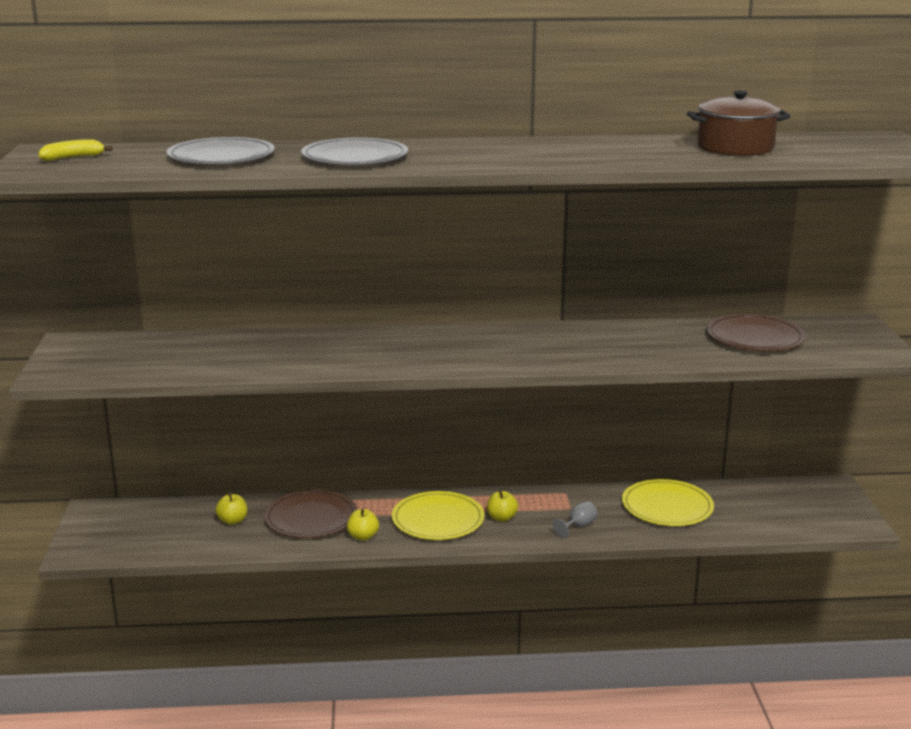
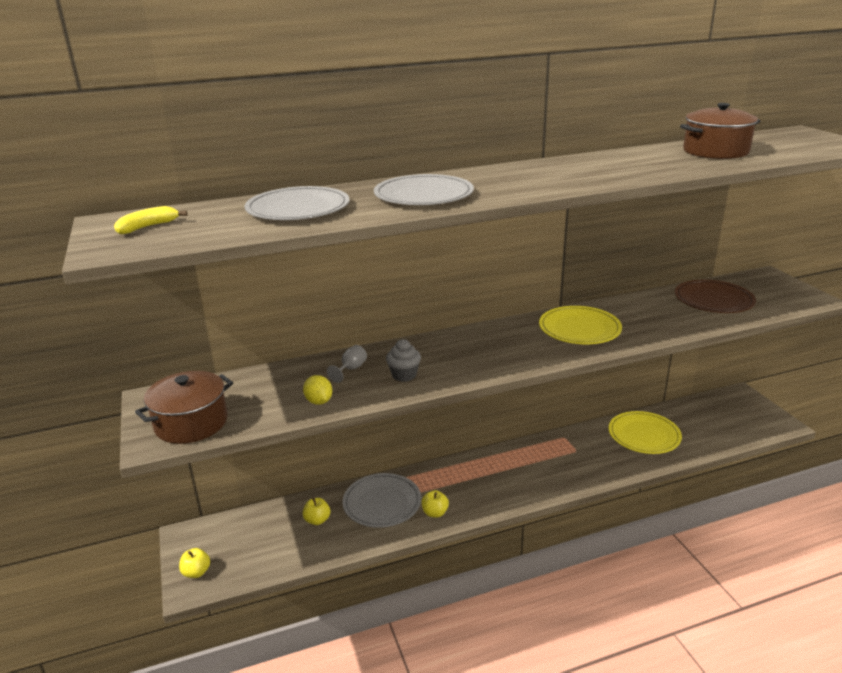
camera: 15 degrees left, 5 degrees up
(93, 366) = (191, 423): none -> brown pot
(226, 366) = (319, 401): none -> yellow lemon
(311, 518) = (382, 503): brown plate -> grey plate
(329, 357) = (404, 375): none -> grey cupcake
(438, 519) = (484, 483): yellow plate -> yellow plate (579, 328)
(501, 518) = (532, 471): yellow apple -> yellow apple (196, 572)
(578, 526) = (593, 467): grey goblet -> grey goblet (351, 369)

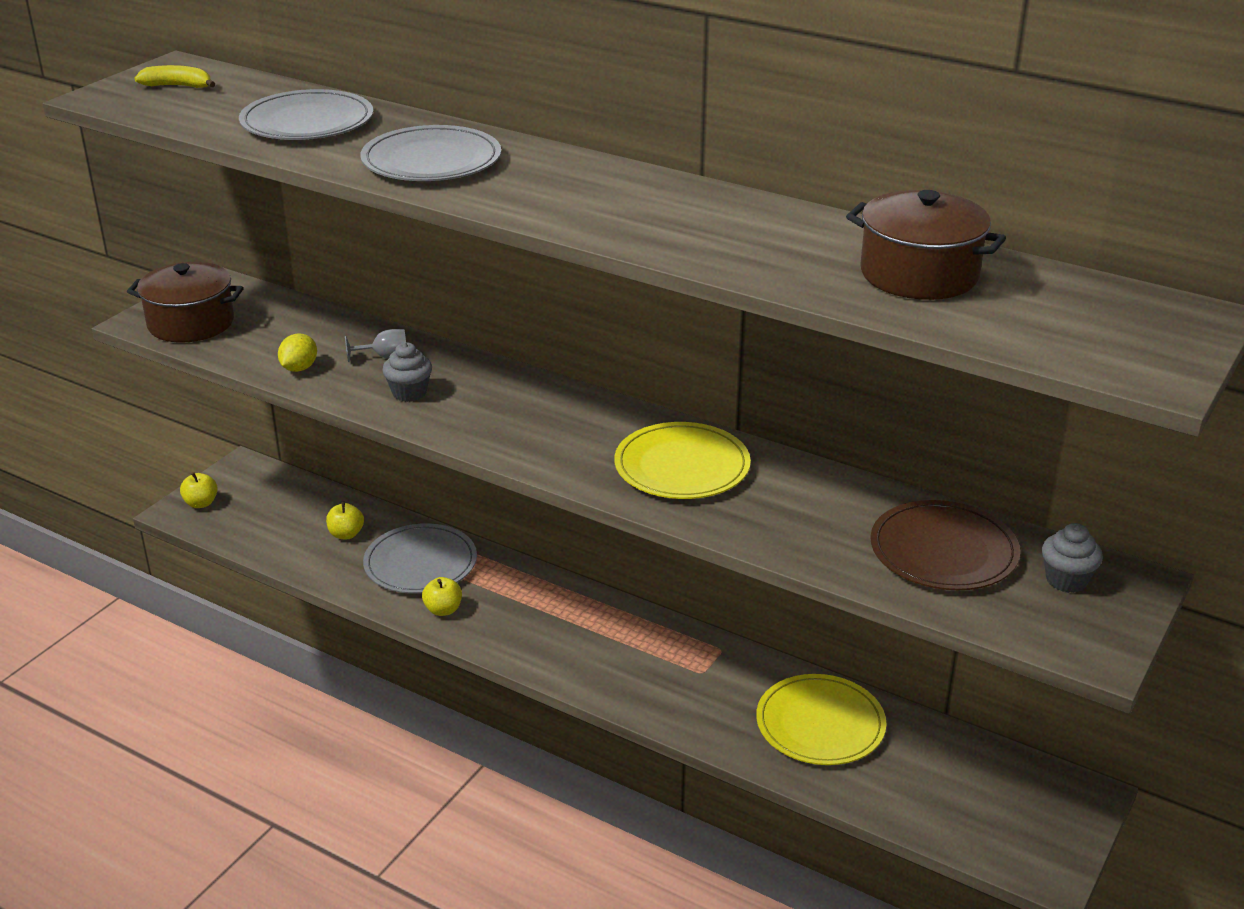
camera: 50 degrees right, 5 degrees up
(757, 286) = (1066, 580): none -> grey cupcake

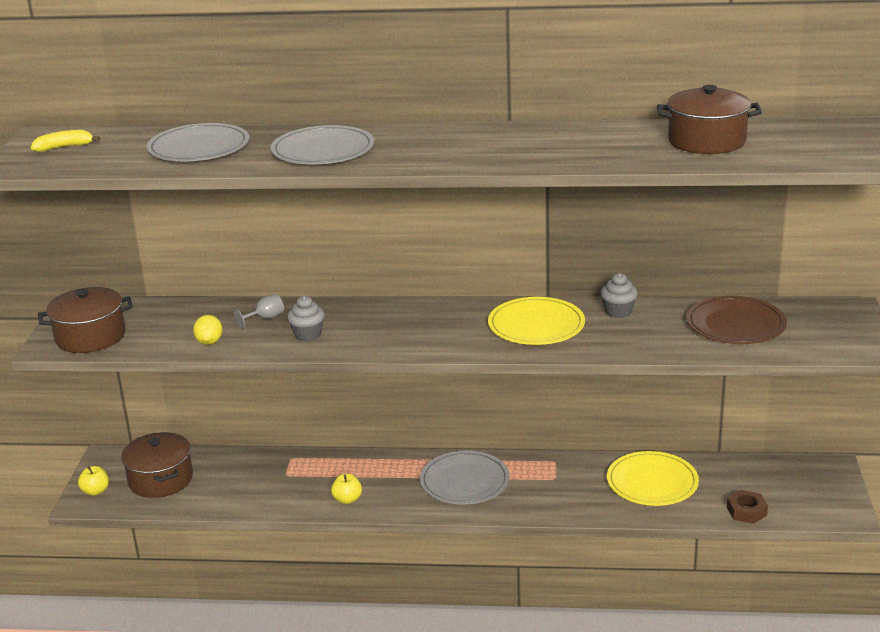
camera: 25 degrees left, 5 degrees down
(273, 513) = (161, 480): none -> brown pot
(346, 534) = (230, 476): yellow apple -> none
(420, 563) = (303, 476): grey plate -> grey plate (464, 481)
(912, 813) = (746, 511): none -> brown nut
(1066, 580) = (815, 319): grey cupcake -> grey cupcake (618, 312)

